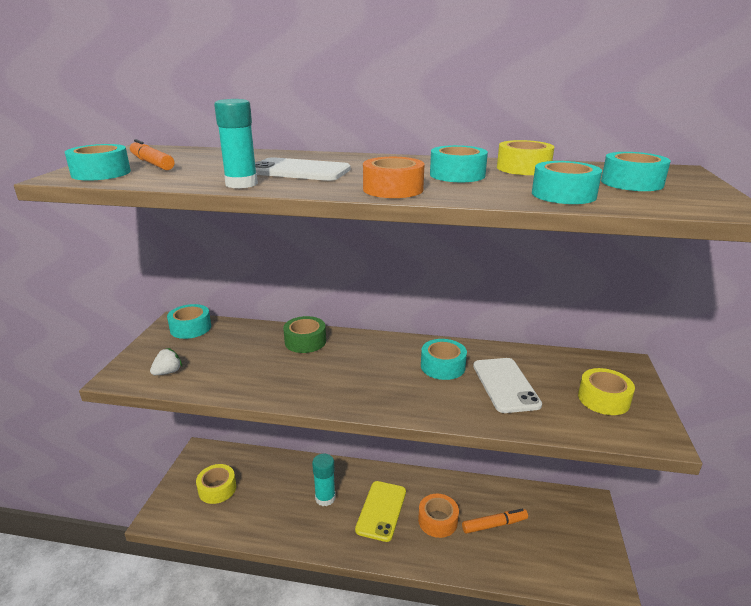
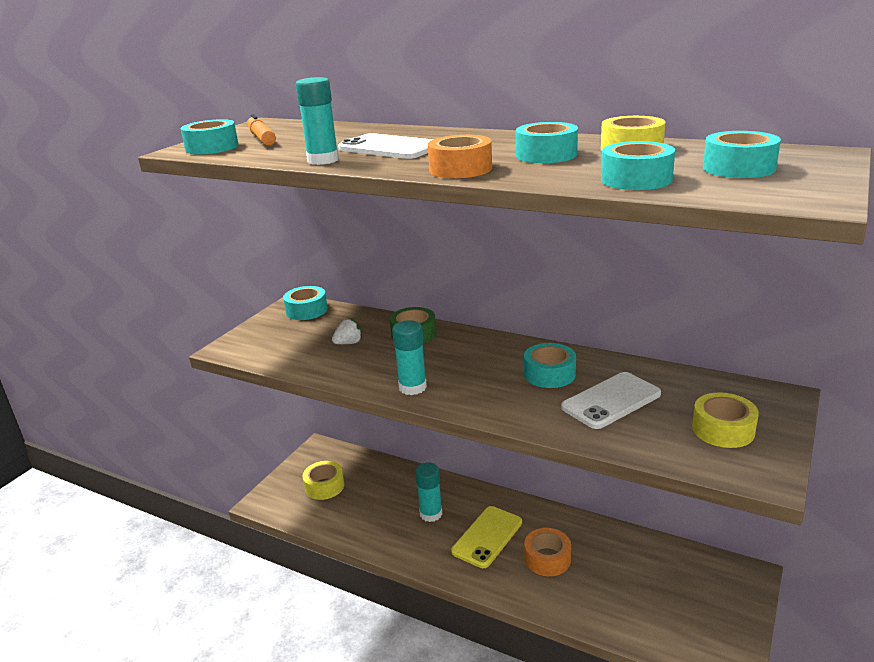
camera: 20 degrees right, 0 degrees up
(168, 372) = (270, 349): white strawberry -> white strawberry (349, 343)
(328, 395) = (412, 387): none -> turquoise glue stick
(494, 525) = (613, 575): orange marker -> none
(505, 385) = (611, 401): white phone -> white phone turned 45 degrees clockwise

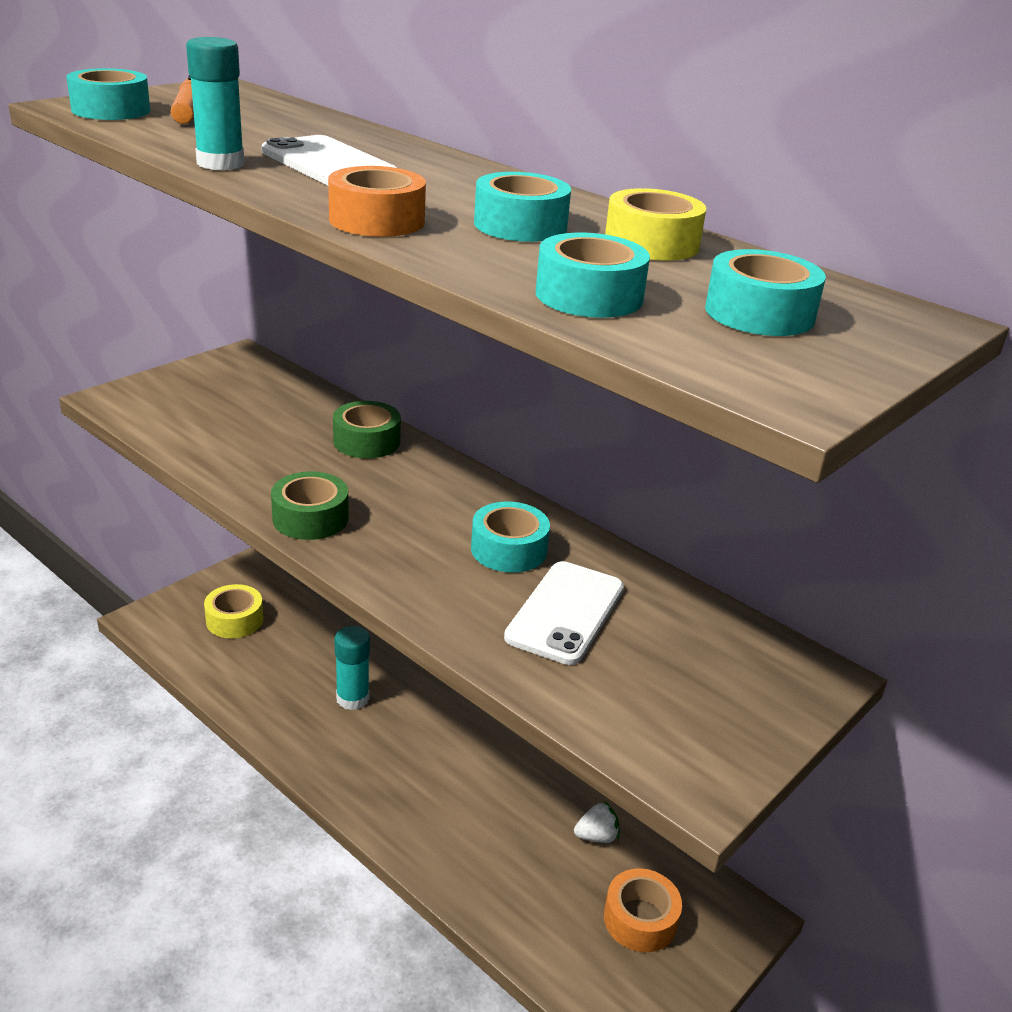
camera: 10 degrees right, 5 degrees up
(306, 310) = (250, 370): turquoise tape -> none
(349, 343) = (272, 432): white strawberry -> white strawberry (596, 836)
(412, 387) = (310, 518): turquoise glue stick -> green tape
(487, 537) = (410, 753): yellow phone -> none
(547, 558) = (474, 807): orange tape -> orange tape (640, 919)
(611, 401) = (565, 613): white phone -> white phone turned 45 degrees counterclockwise
(723, 429) = (693, 700): yellow tape -> none

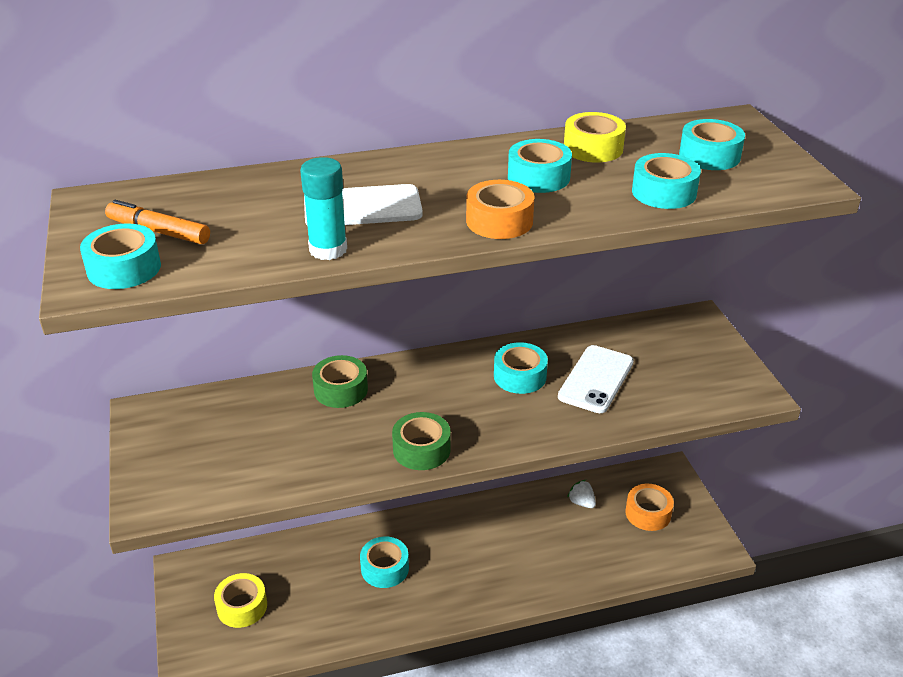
camera: 55 degrees left, 5 degrees up
(352, 698) = (385, 568): turquoise glue stick -> turquoise tape
(565, 613) = (596, 379): white phone -> white phone turned 60 degrees clockwise
(596, 836) = (581, 502): white strawberry -> white strawberry turned 60 degrees counterclockwise

